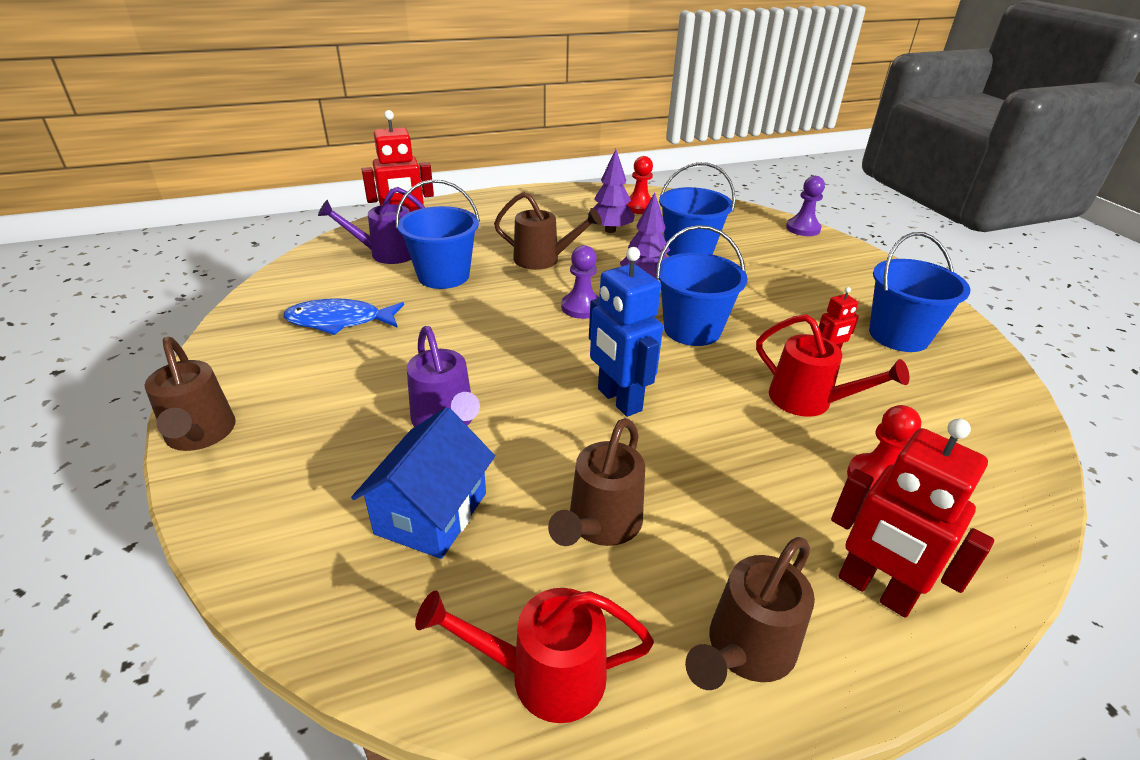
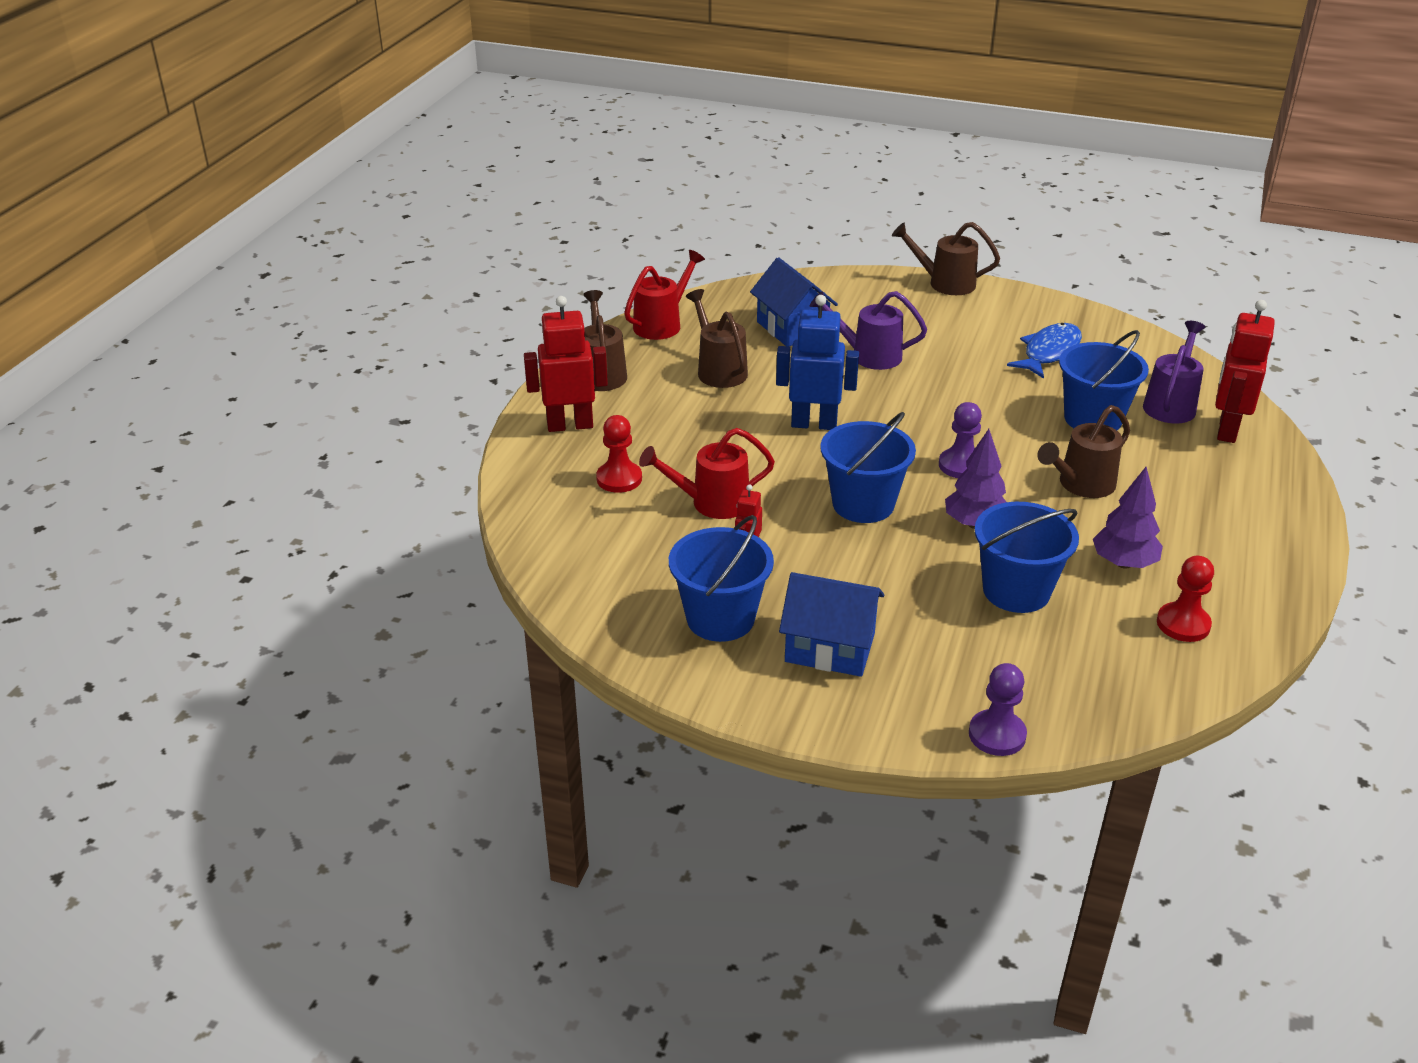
camera: 130 degrees right, 0 degrees up
(841, 289) = (830, 647): none -> blue house

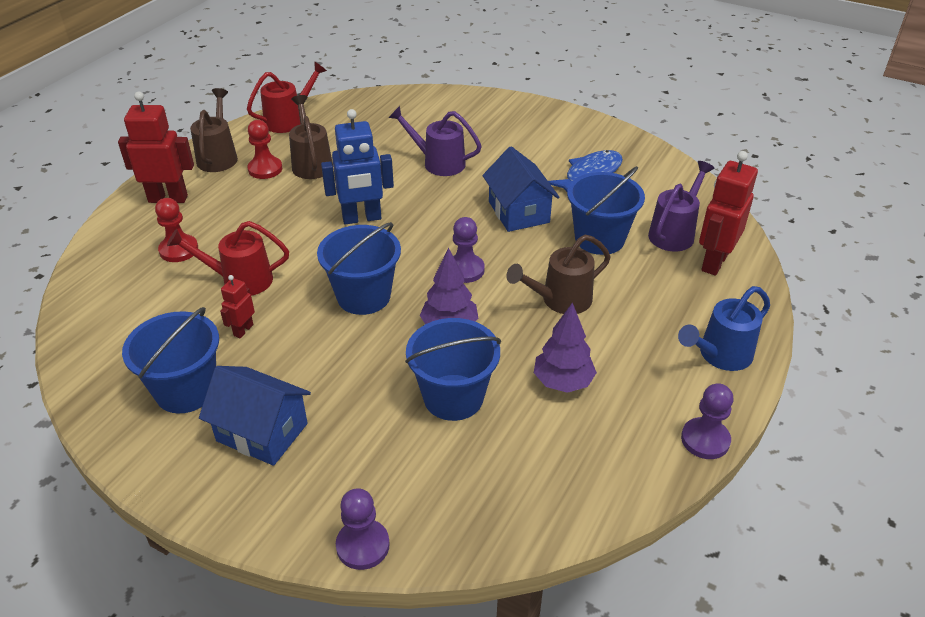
camera: 10 degrees right, 5 degrees up
(792, 328) = (389, 133): blue house -> blue house (519, 212)
(814, 424) = (362, 218): blue robot -> blue robot turned 150 degrees clockwise
(944, 283) = (532, 106): brown watering can -> none
(1183, 624) = (589, 452): red pawn -> red pawn (265, 169)
(1273, 520) = (719, 355): none -> blue watering can
(1293, 599) = (705, 440): none -> purple pawn

